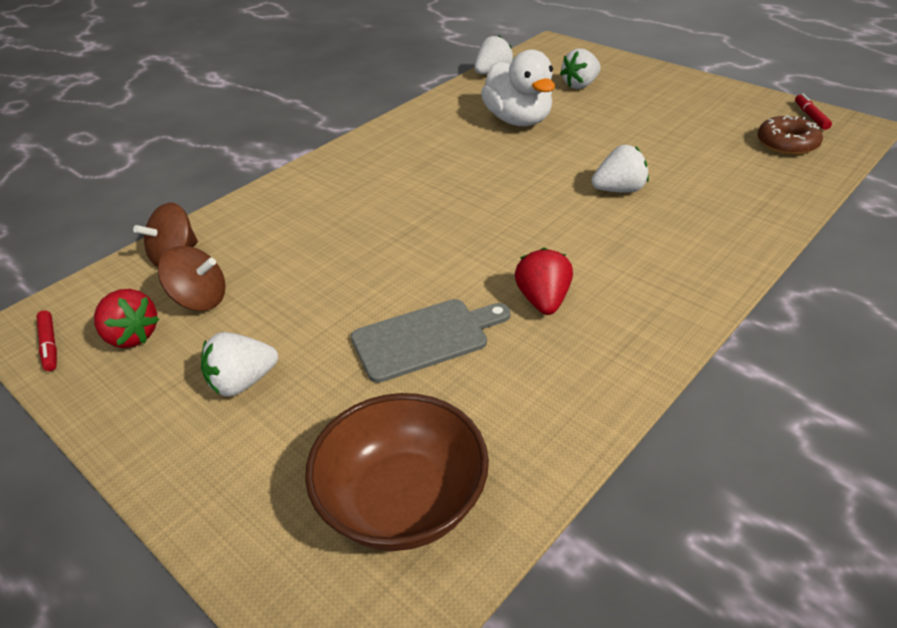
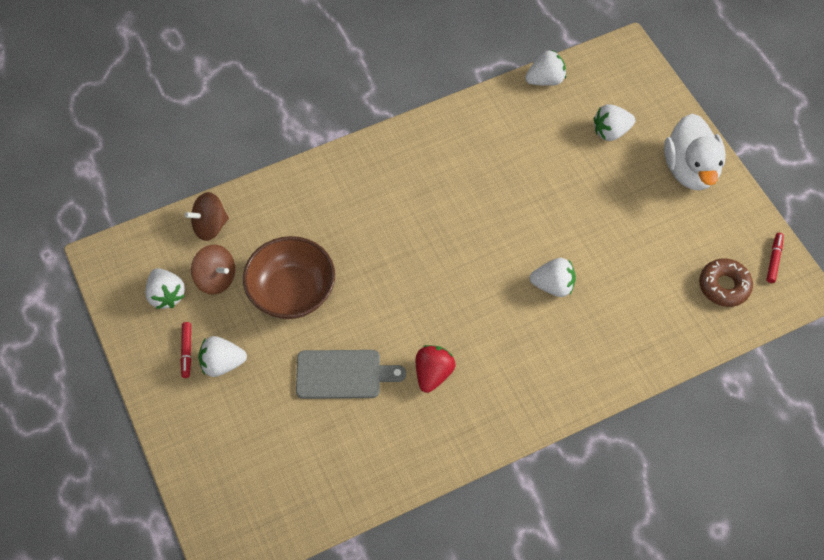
camera: 20 degrees right, 20 degrees up
(49, 345) = (116, 282): red marker -> red marker (186, 351)
(132, 336) = (166, 295): red strawberry -> white strawberry
(403, 501) = (280, 485): brown bowl -> brown bowl (292, 292)
(518, 120) = (528, 163): white duck -> white duck (690, 170)

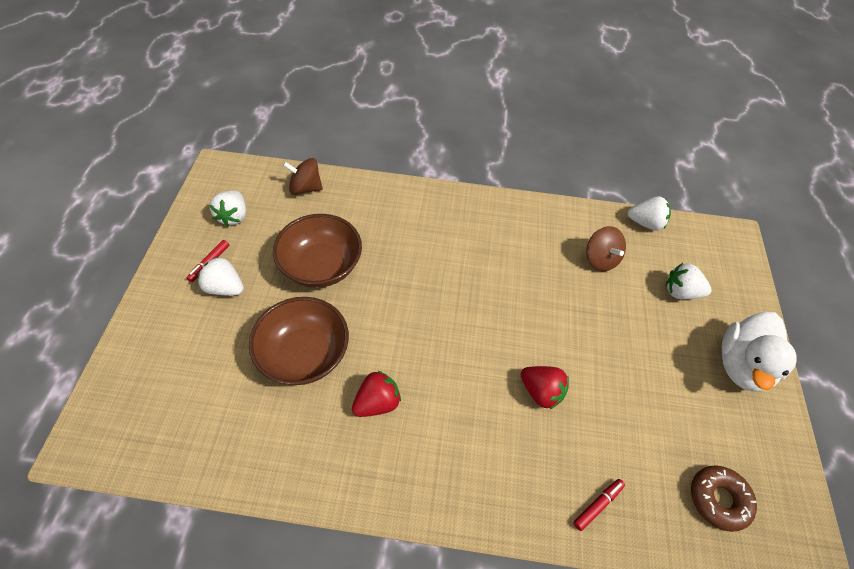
camera: 30 degrees right, 5 degrees down
(216, 278) = (277, 225): brown spinning top -> brown spinning top (600, 259)
(343, 374) = (304, 354): grey cutting board -> brown bowl
(553, 286) = (541, 392): white strawberry -> red strawberry
(774, 260) = (791, 506): red marker -> red marker (597, 505)

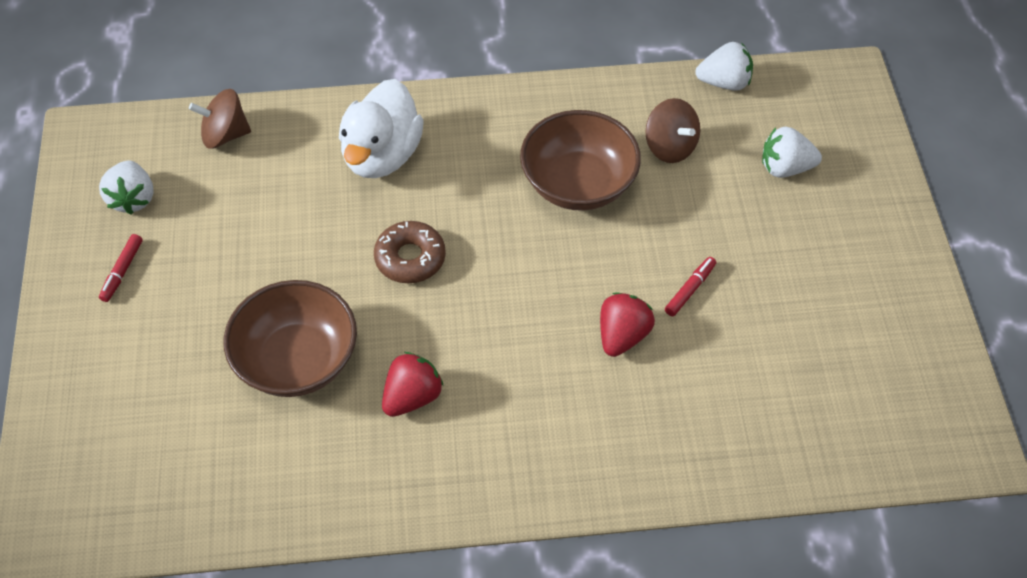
camera: 10 degrees left, 0 degrees up
(225, 288) = (156, 299): white strawberry -> none
(321, 266) = (284, 240): brown bowl -> brown bowl (578, 184)
(541, 392) = (622, 336): red strawberry -> red strawberry turned 90 degrees counterclockwise
(597, 505) = (717, 450): red marker -> red marker (690, 290)
(718, 499) = (862, 410): brown donut -> brown donut (410, 258)
(742, 365) = (875, 245): white duck -> white duck (382, 155)

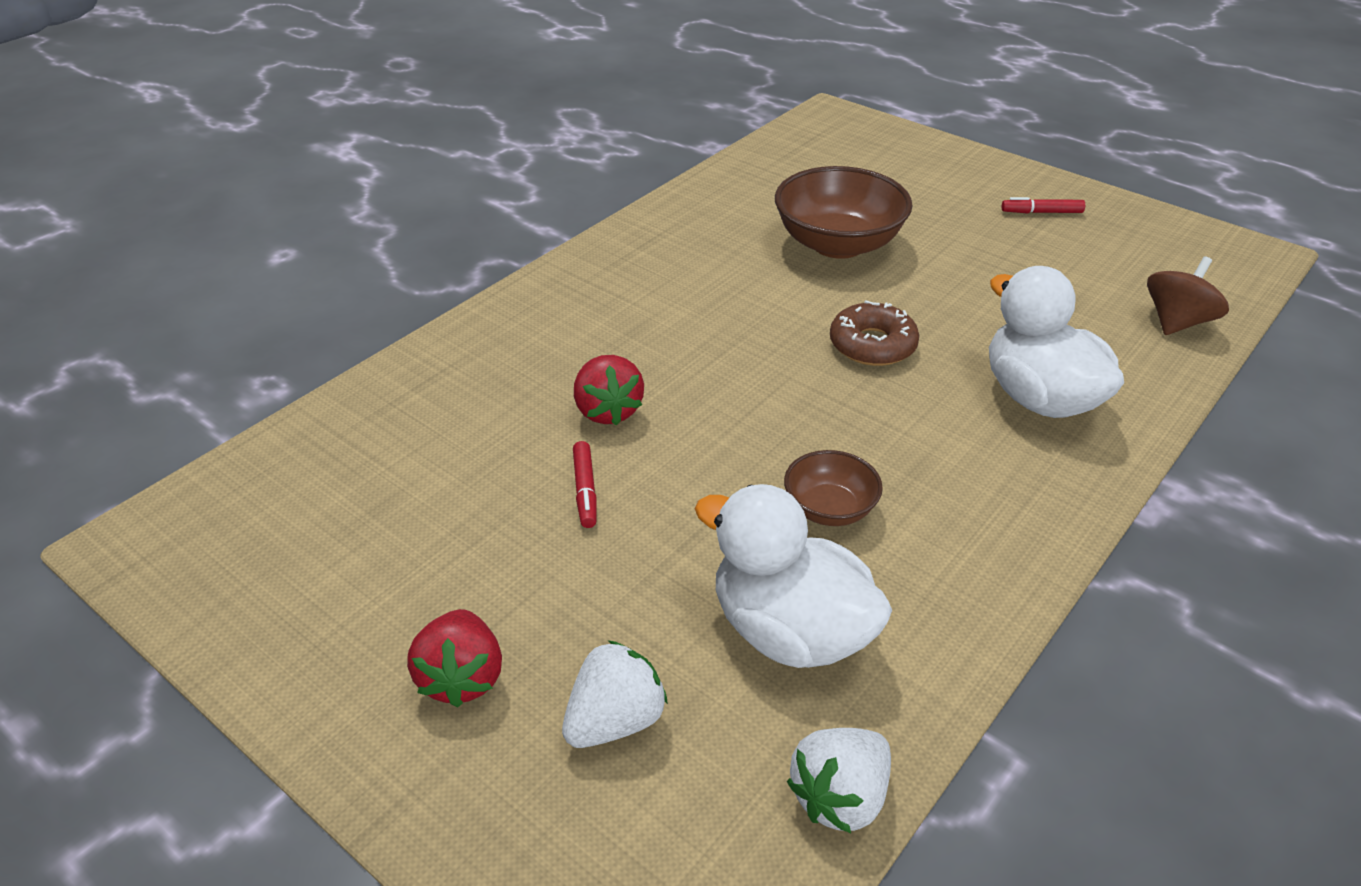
camera: 135 degrees right, 15 degrees down
(122, 271) = (1041, 212): red marker -> red marker turned 60 degrees counterclockwise
(133, 199) = (1131, 246): white strawberry -> none
(412, 397) = (724, 274): red strawberry -> red strawberry (462, 677)
(578, 184) = (829, 509): brown bowl -> brown bowl, size x0.54
(670, 147) = (790, 631): brown spinning top -> white duck

